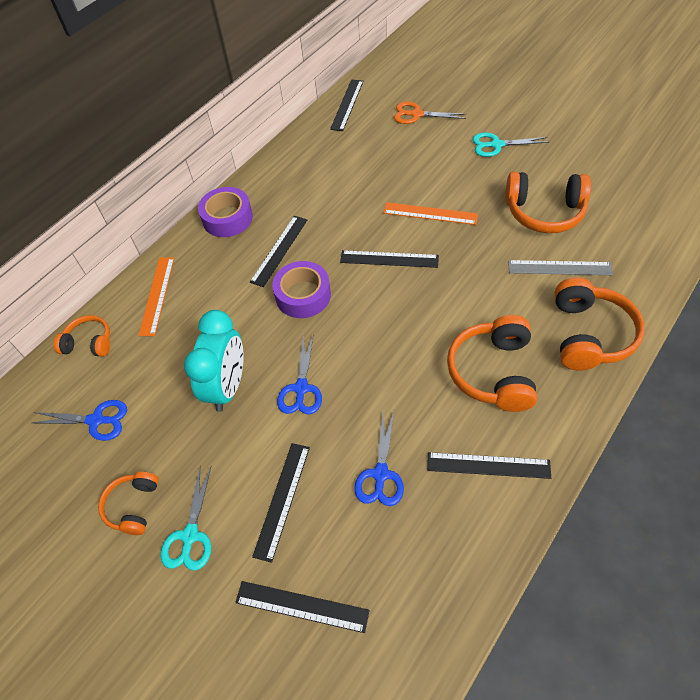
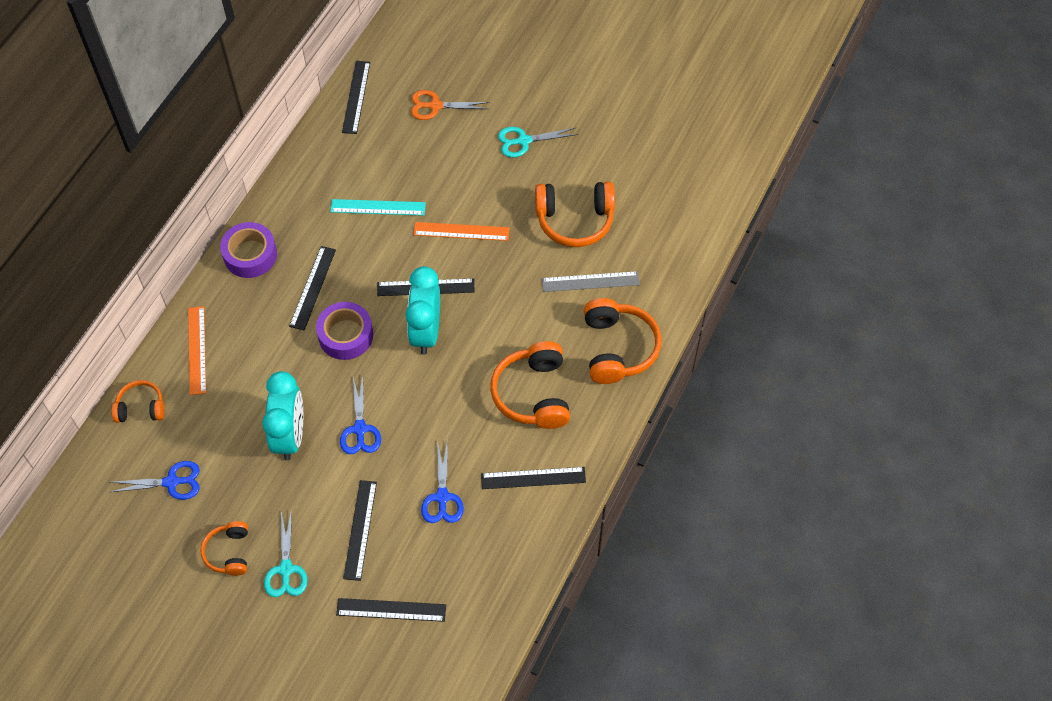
camera: 15 degrees left, 5 degrees up
(353, 188) = (378, 207): none -> turquoise ruler
(384, 299) = (426, 332): none -> turquoise clock

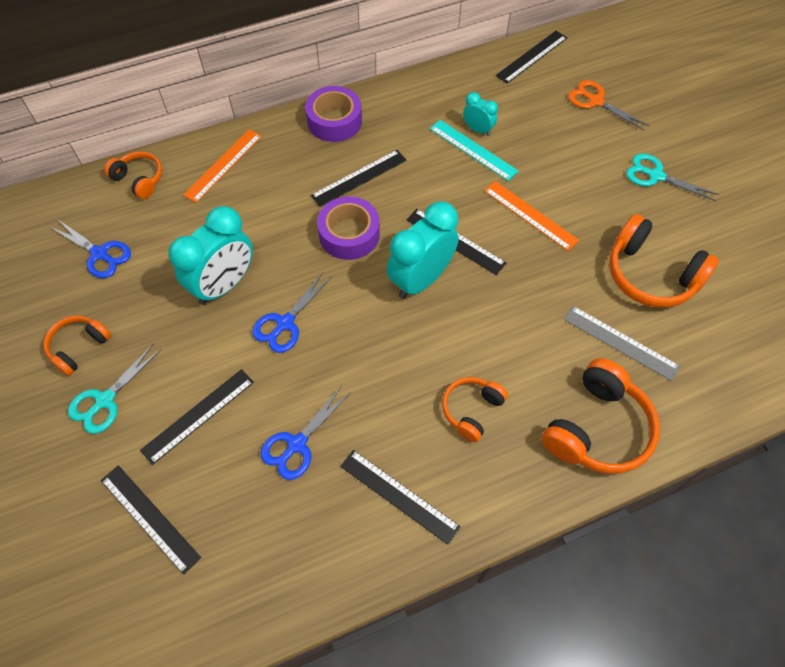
camera: 40 degrees right, 0 degrees up
(367, 188) = (478, 130): none -> turquoise clock
(533, 394) = (472, 410): orange headphones -> orange headphones, size x0.58

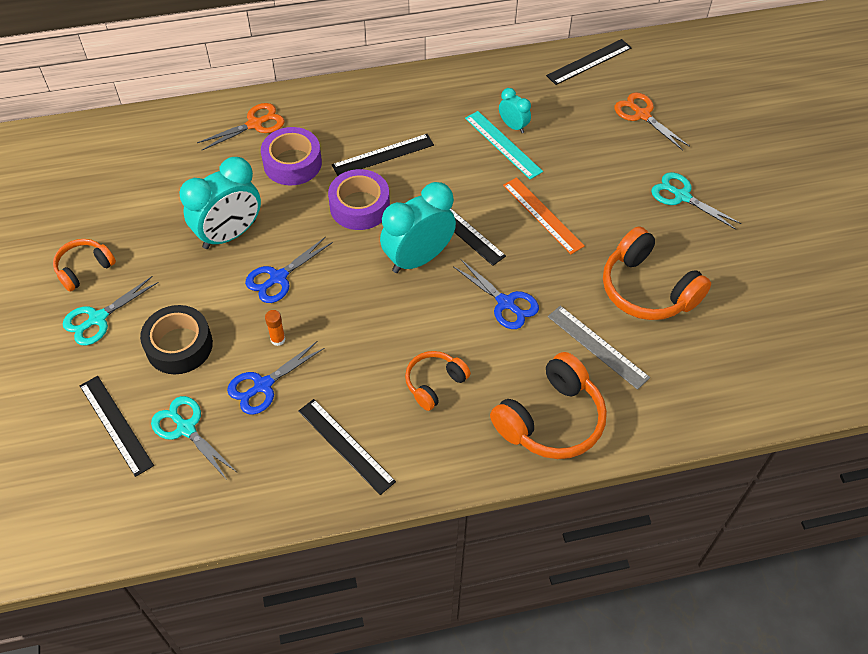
camera: 10 degrees right, 5 degrees down
(99, 254) = (120, 189): blue scissors -> blue scissors (505, 303)
(139, 180) = (172, 126): orange headphones -> none
(198, 415) = (179, 346): black ruler -> black tape
(223, 165) = (255, 124): orange ruler -> orange scissors
(226, 508) = (186, 428): none -> turquoise scissors
(300, 390) = (278, 339): none -> orange glue stick
(334, 121) = (373, 97): purple tape -> purple tape (292, 163)

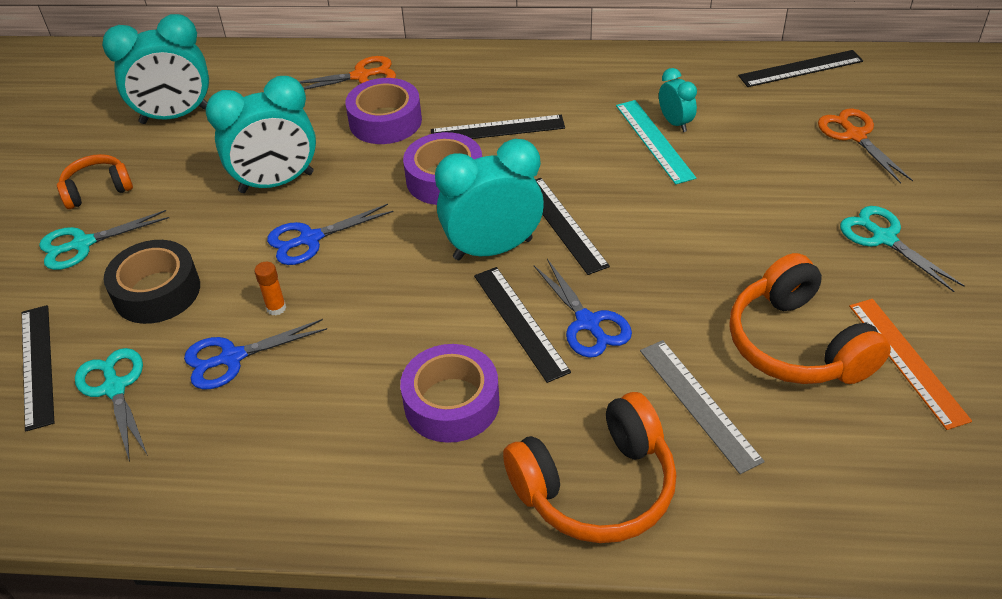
camera: 20 degrees right, 10 degrees down
(116, 189) = (175, 116): none -> turquoise clock
(346, 445) = (300, 455): black ruler -> black ruler (520, 322)
(434, 383) = (451, 403): orange headphones -> purple tape
(542, 215) = (677, 228): orange ruler -> orange ruler (906, 361)

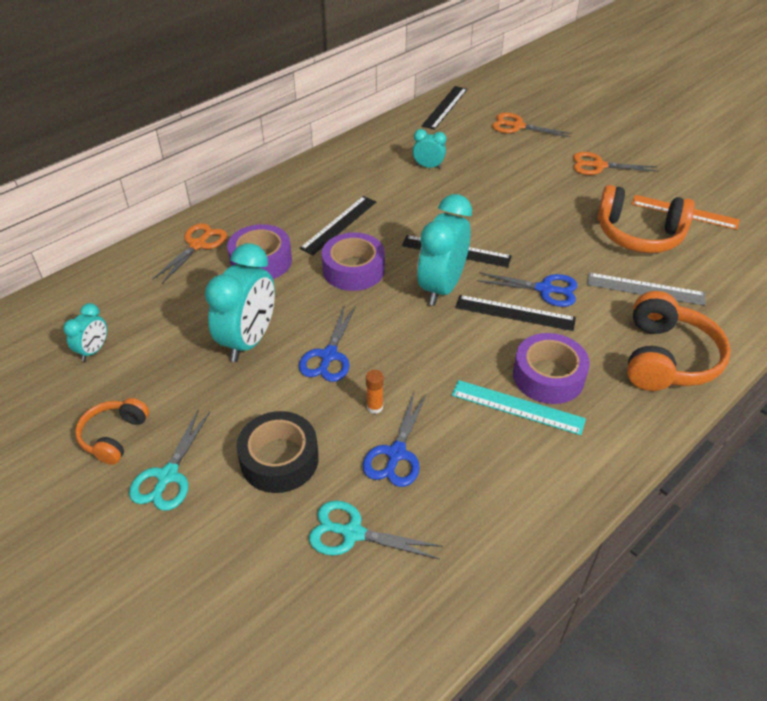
camera: 50 degrees left, 0 degrees up
(37, 365) = (272, 570): black ruler -> none
(175, 116) = (94, 350): turquoise clock -> turquoise clock, size x0.50
(654, 141) = (432, 181): turquoise ruler -> turquoise ruler (517, 407)
(884, 238) = (598, 166): turquoise scissors -> orange scissors

